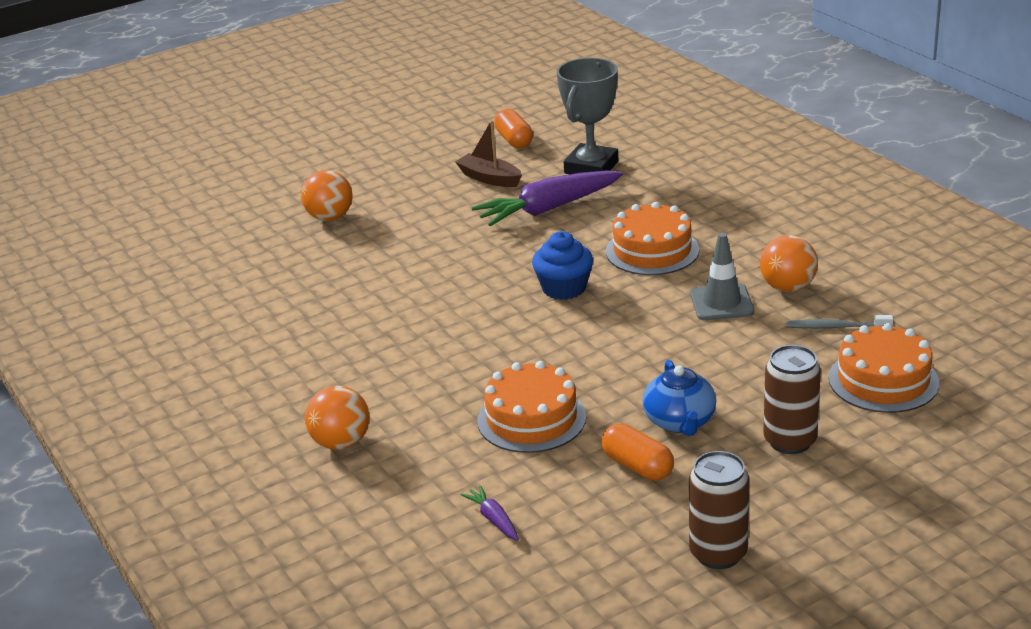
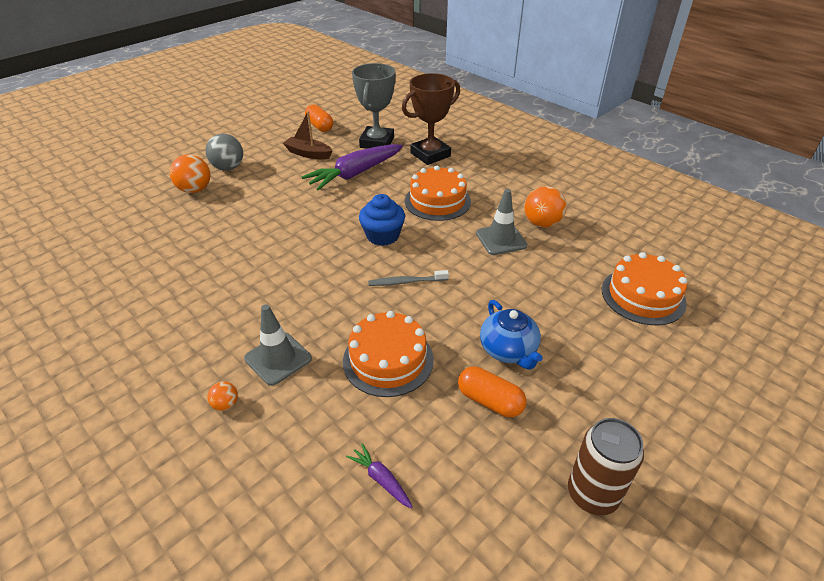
camera: 15 degrees left, 10 degrees up
(341, 443) = (226, 404): orange ball -> orange ball, size x0.50
(377, 191) = (228, 168): none -> grey ball
(405, 407) = (278, 358): none -> grey traffic cone
(663, 188) = (430, 154): none -> brown trophy
(790, 441) = (600, 360): brown can -> none
(836, 327) = (589, 253): grey toothbrush -> grey toothbrush (406, 282)

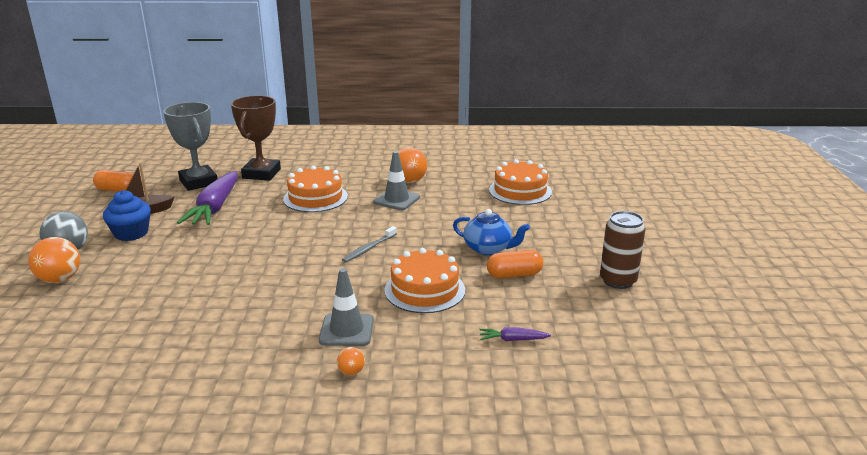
camera: 45 degrees left, 15 degrees down
(382, 236) = (306, 233): blue cupcake -> blue cupcake (131, 233)

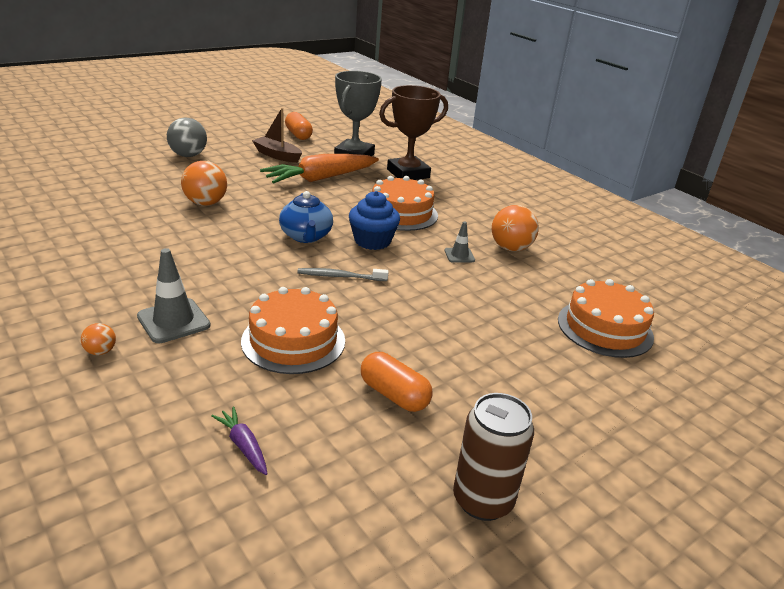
camera: 50 degrees right, 5 degrees up
(60, 279) = (146, 168): orange ball -> orange ball (205, 203)
(131, 233) = (239, 165): blue cupcake -> blue cupcake (372, 241)
(215, 207) = (321, 178): purple carrot -> orange carrot
(396, 200) = (459, 255): grey traffic cone -> grey traffic cone, size x0.57
(488, 248) = (432, 353): blue teapot -> blue teapot (306, 236)

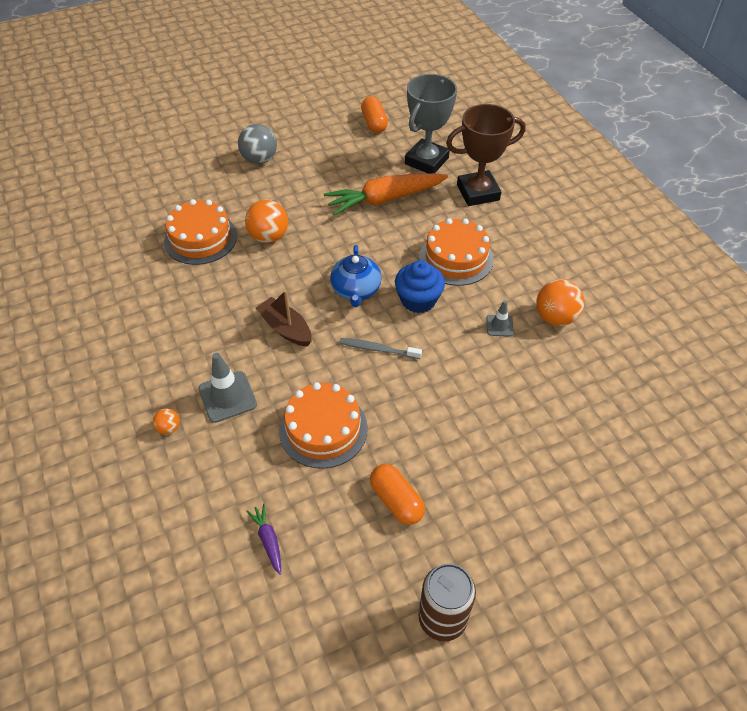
camera: 15 degrees right, 20 degrees up
(277, 155) = (347, 160): brown boat -> brown boat (285, 328)
(605, 328) = (615, 438): orange cake -> orange cake (200, 238)

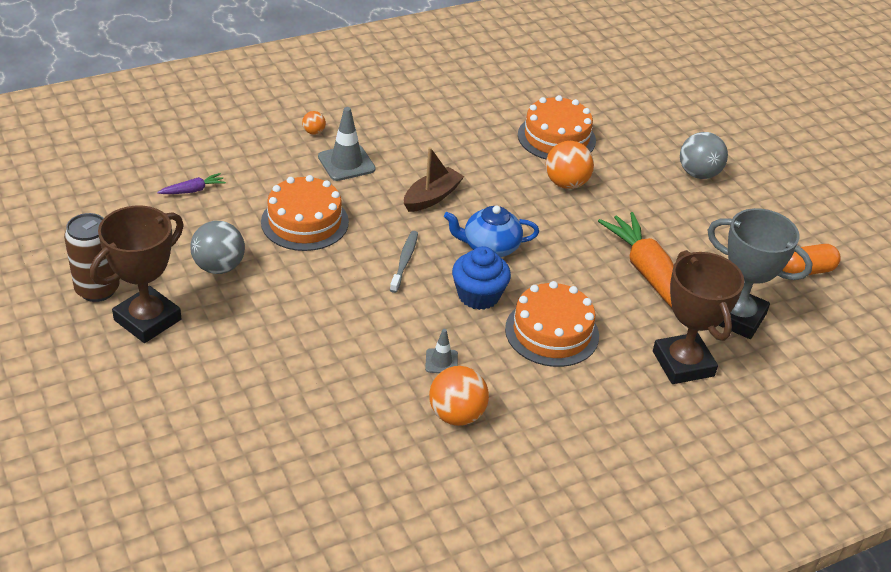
camera: 85 degrees right, 10 degrees down
(396, 501) = (219, 267): orange capsule -> grey ball
(482, 559) = (147, 320): none -> brown trophy

